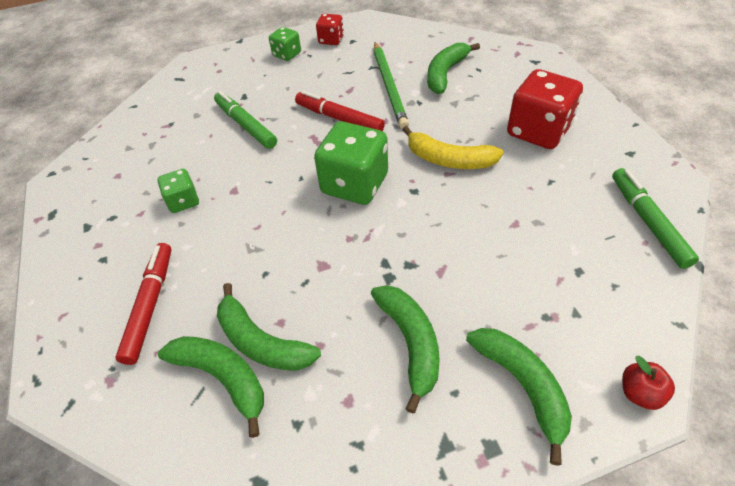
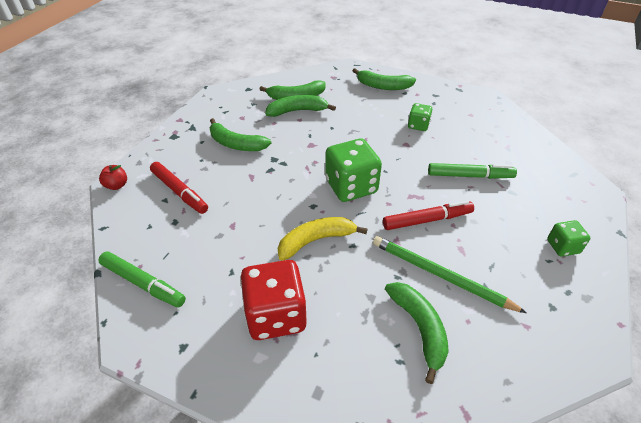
camera: 130 degrees right, 5 degrees down
(150, 305) = (358, 94): red marker -> red marker (179, 192)
(331, 40) = (567, 292): red dice -> none
(522, 386) = (174, 158): green banana -> green banana (383, 86)

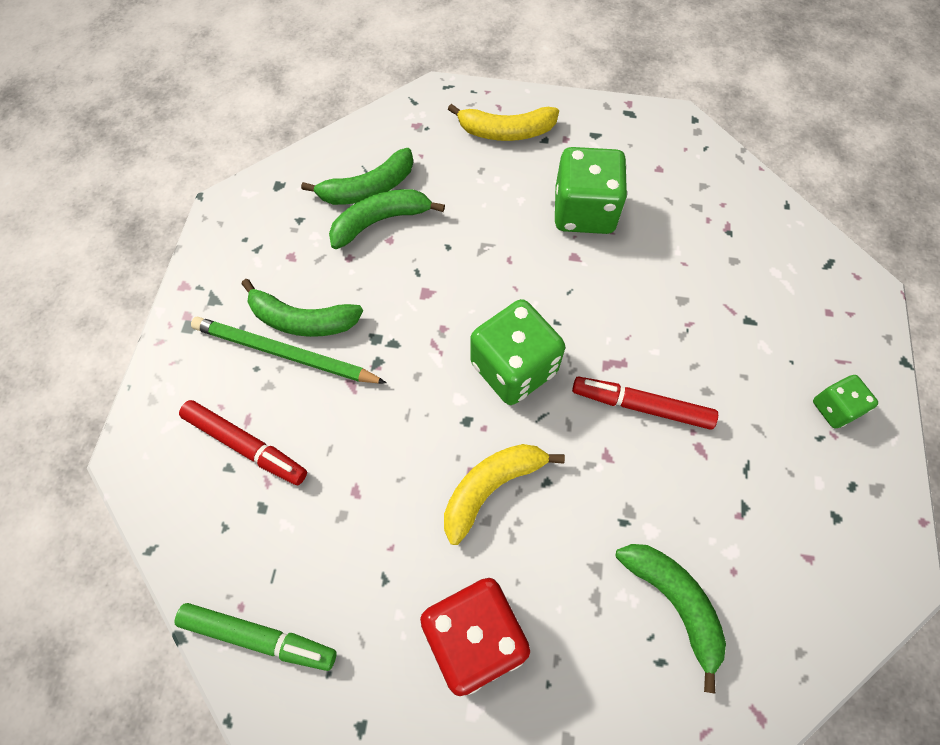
camera: 15 degrees left, 20 degrees up
(117, 185) = (135, 458): red apple -> none
(383, 86) = (506, 131): green banana -> yellow banana
(418, 125) = (584, 212): green dice -> green dice, size x1.89
(427, 220) = (641, 406): red marker -> red marker turned 135 degrees counterclockwise
(440, 275) = (681, 504): green pencil -> green pencil (285, 353)
(470, 176) = (684, 302): green marker -> none

